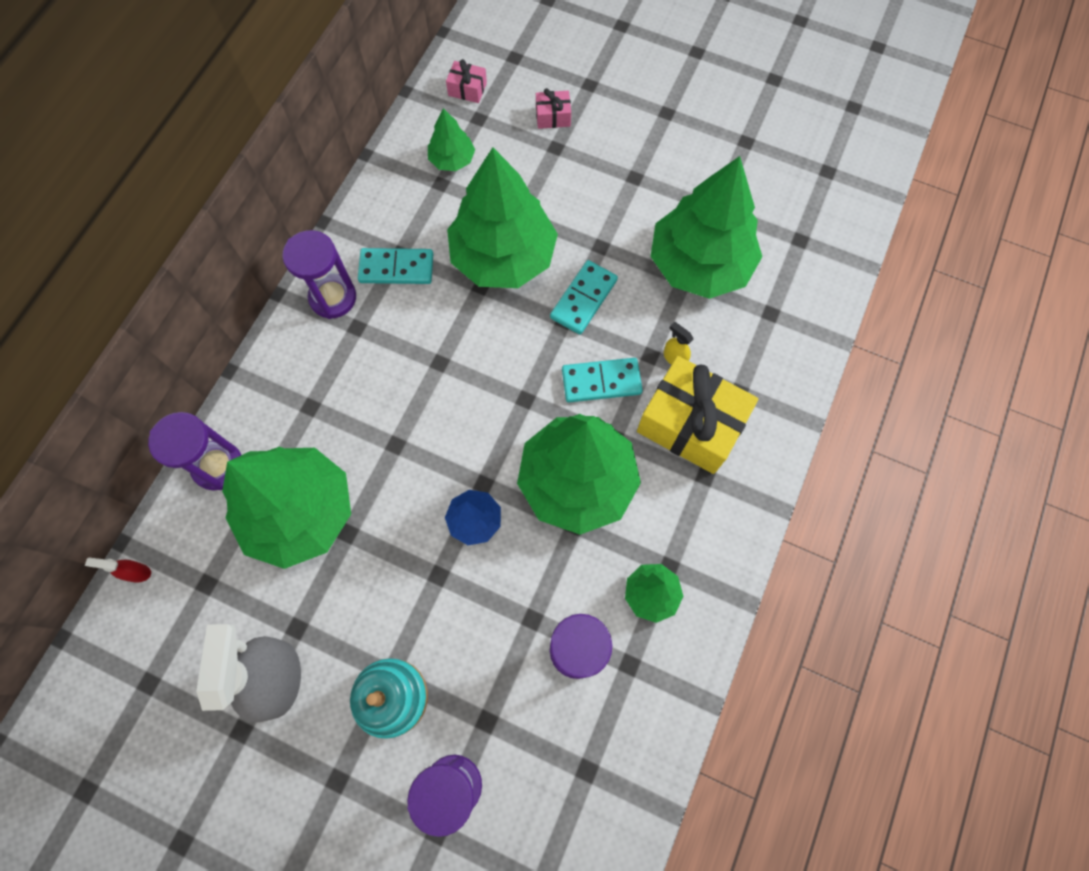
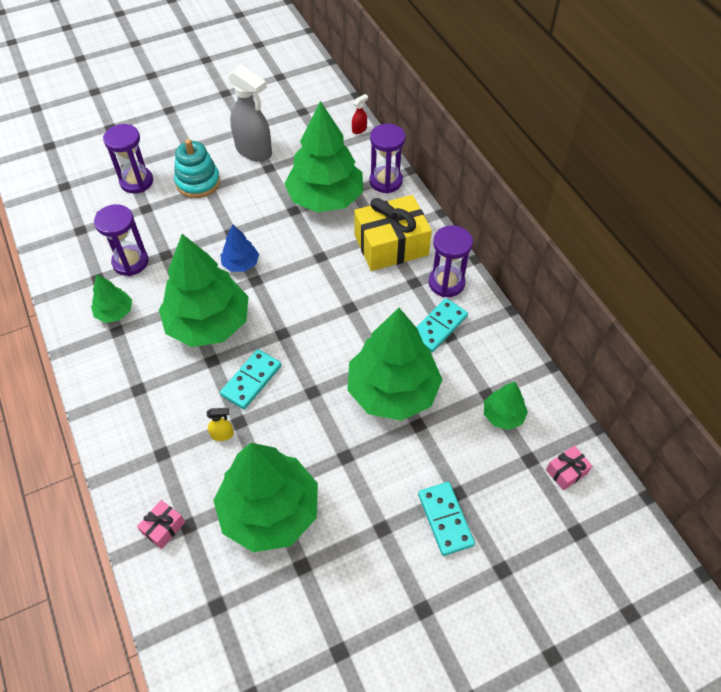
camera: 130 degrees right, 15 degrees down
(553, 116) = (490, 514): pink gift -> pink gift (163, 528)
(584, 299) = (316, 414): turquoise domino -> turquoise domino (445, 519)
(690, 424) = (174, 407): yellow gift -> yellow gift (391, 245)

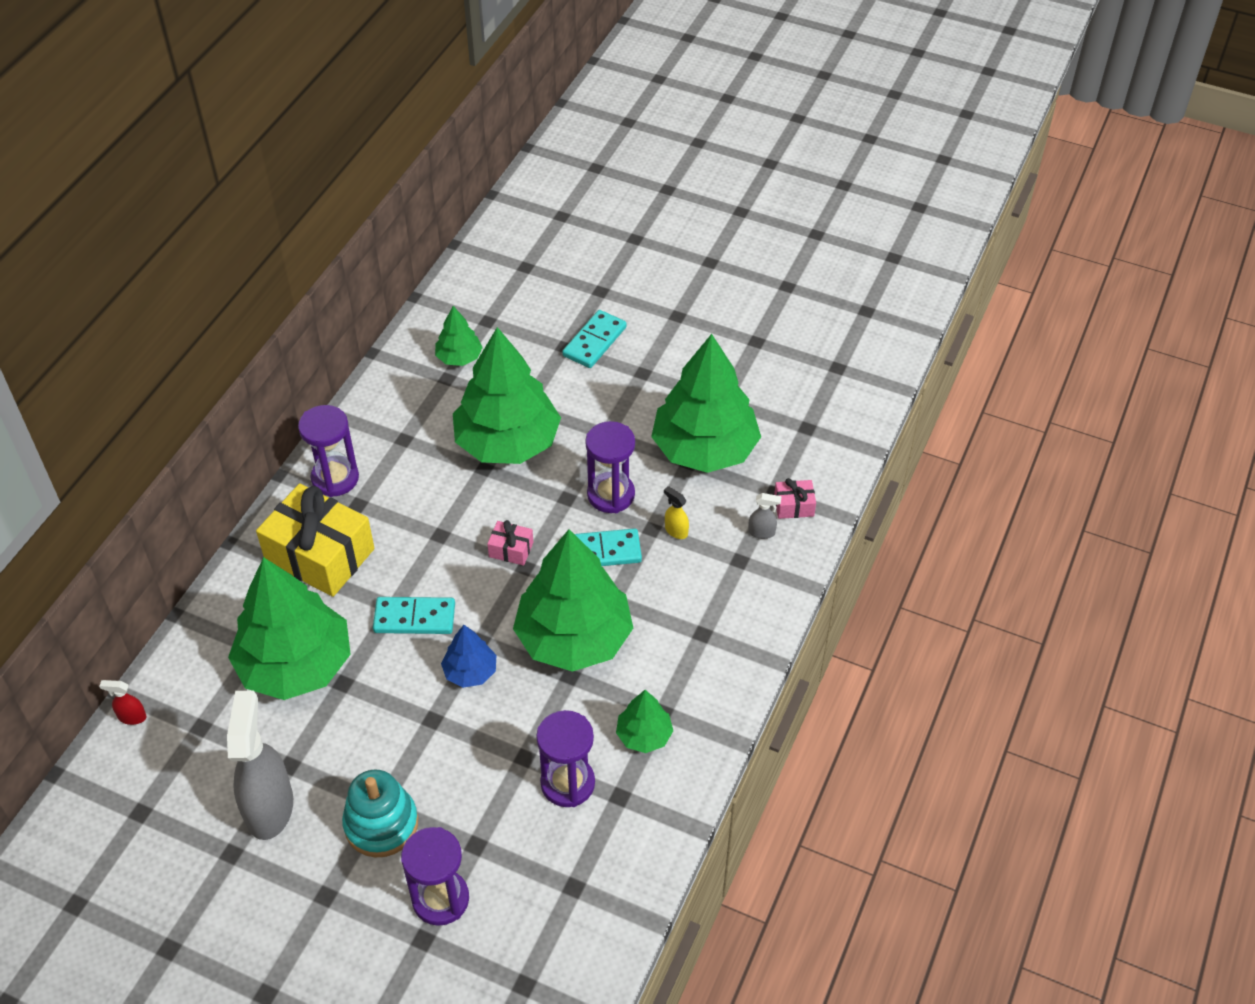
camera: 130 degrees left, 5 degrees down
(166, 486) = (762, 532): none -> grey spray bottle
(386, 181) = (215, 625): purple hourglass -> purple hourglass (611, 495)
(438, 327) = (400, 452): turquoise domino -> turquoise domino (414, 618)
(566, 472) = (477, 295): pink gift -> pink gift (511, 549)

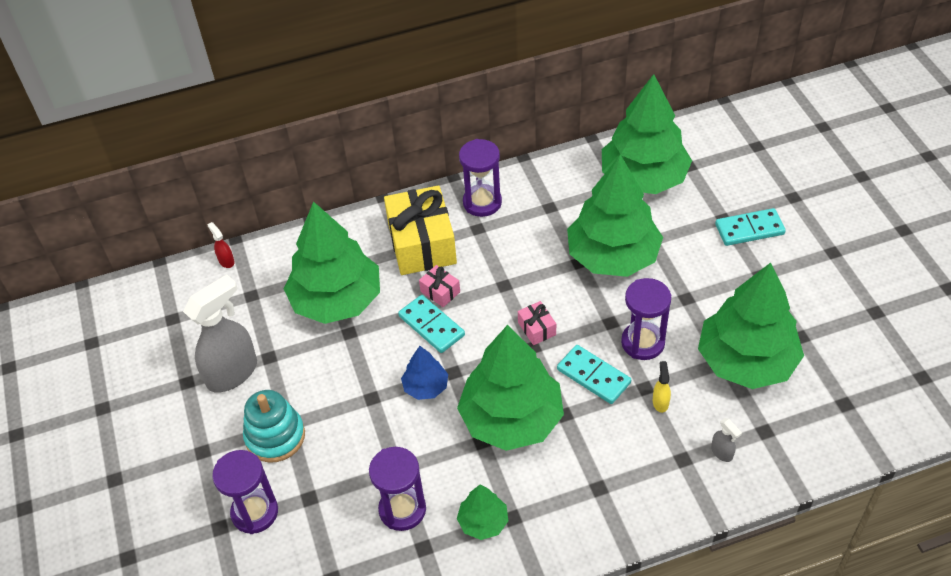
camera: 50 degrees right, 0 degrees up
(459, 357) = (643, 178): green tree -> green tree, size x2.16
(794, 506) = (768, 453): pink gift -> pink gift (440, 292)

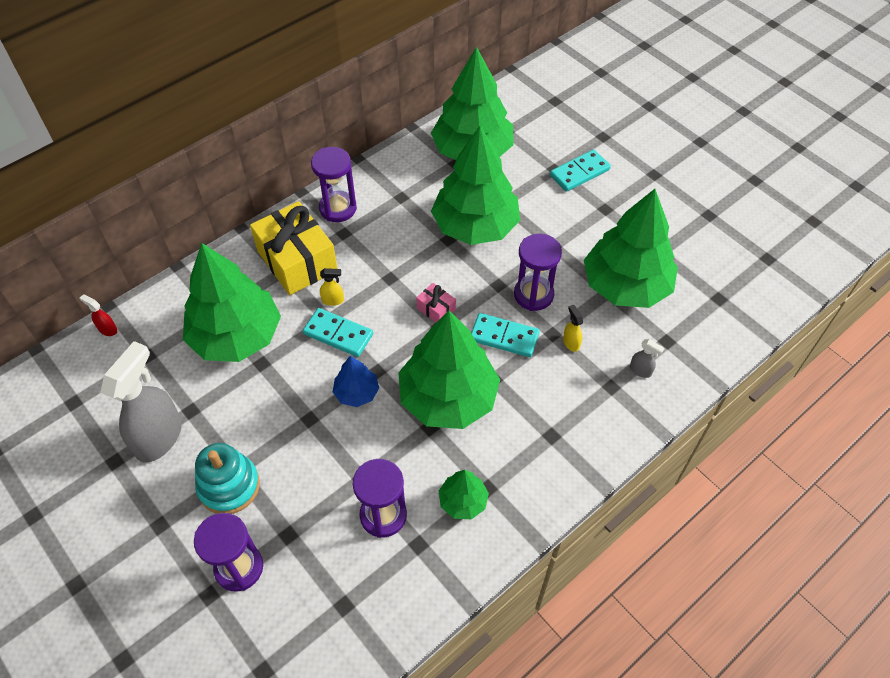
camera: 25 degrees left, 5 degrees up
(440, 292) = (333, 300): pink gift -> yellow spray bottle

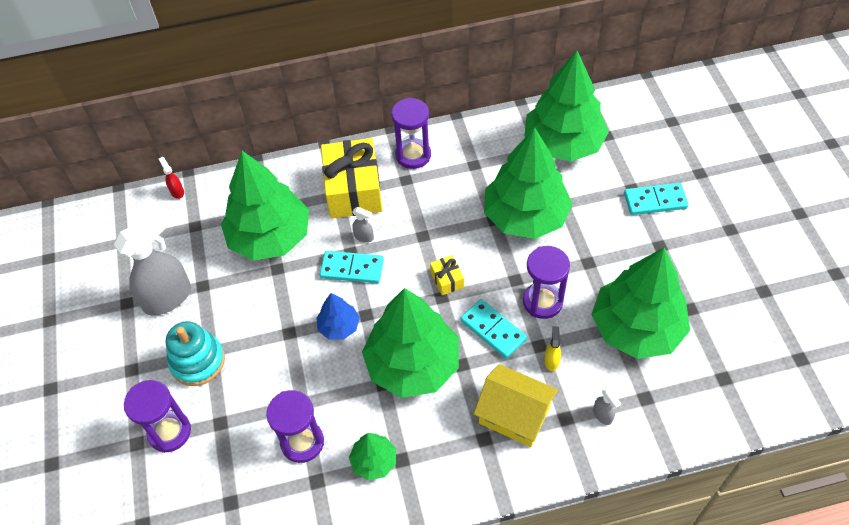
camera: 30 degrees right, 0 degrees up
(333, 300) = (364, 237): yellow spray bottle -> grey spray bottle
(338, 334) = (352, 268): turquoise domino -> turquoise domino turned 45 degrees counterclockwise
(436, 309) = (447, 280): pink gift -> yellow gift
(566, 403) = (514, 415): none -> yellow house

